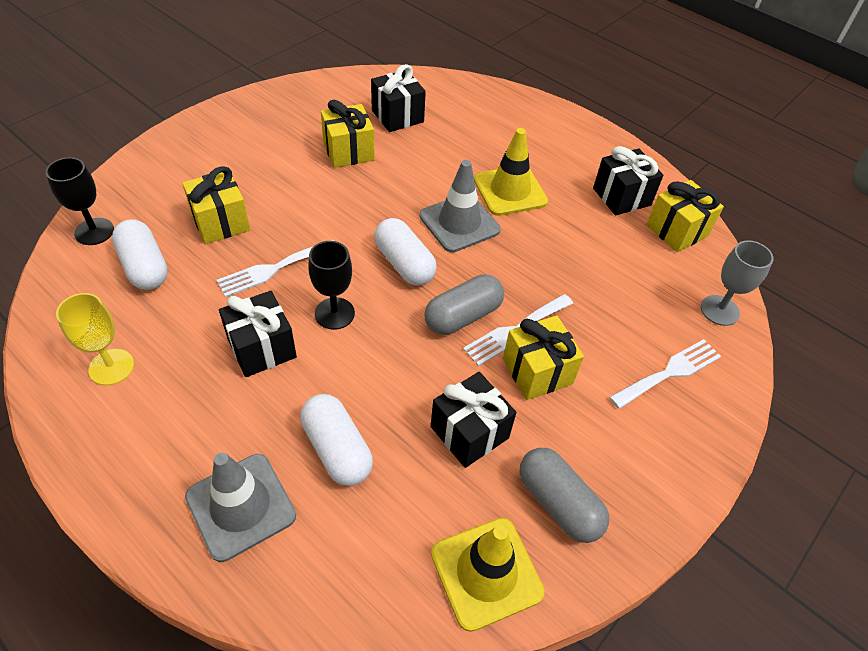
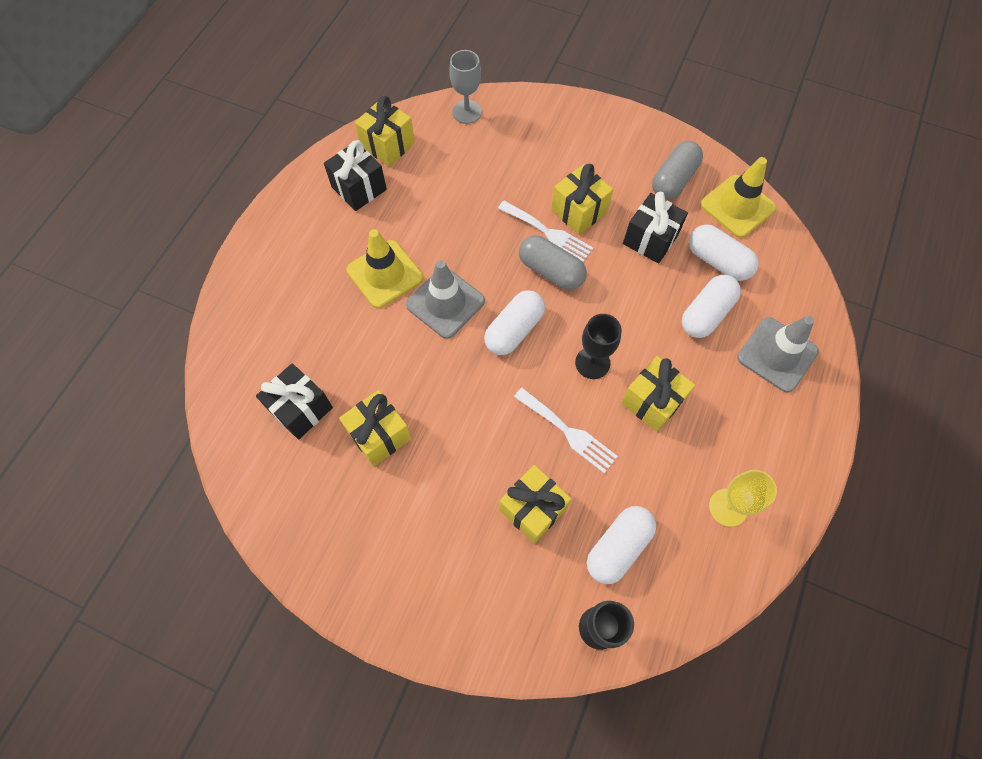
camera: 105 degrees left, 15 degrees up
(262, 348) = (652, 401): black gift -> yellow gift
(405, 500) = (718, 261): none -> white capsule
(669, 372) = (540, 135): white fork -> none

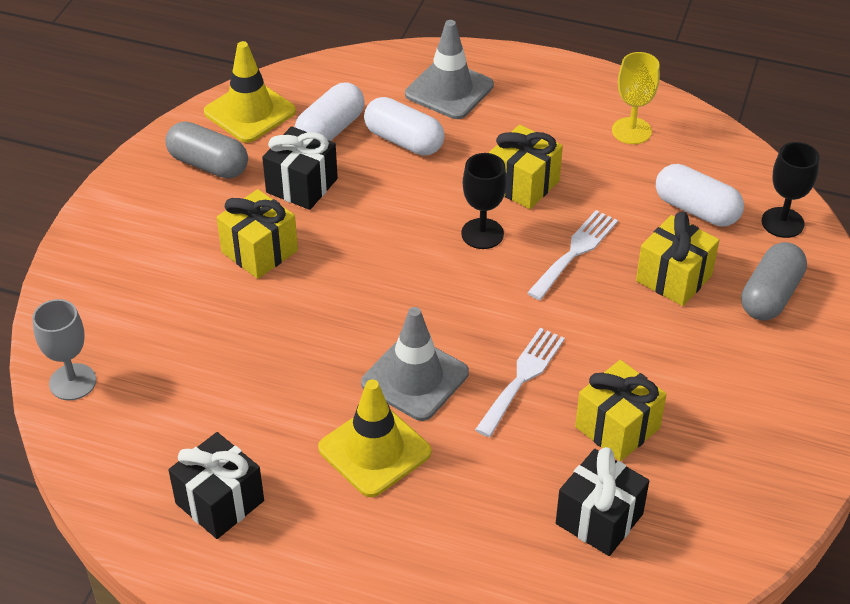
camera: 95 degrees left, 20 degrees down
(388, 145) = (134, 475): yellow gift -> none
(514, 330) = (447, 306): white capsule -> none
(548, 233) = (295, 280): white fork -> white fork (522, 377)
(551, 271) = (355, 275): grey capsule -> grey capsule (770, 295)

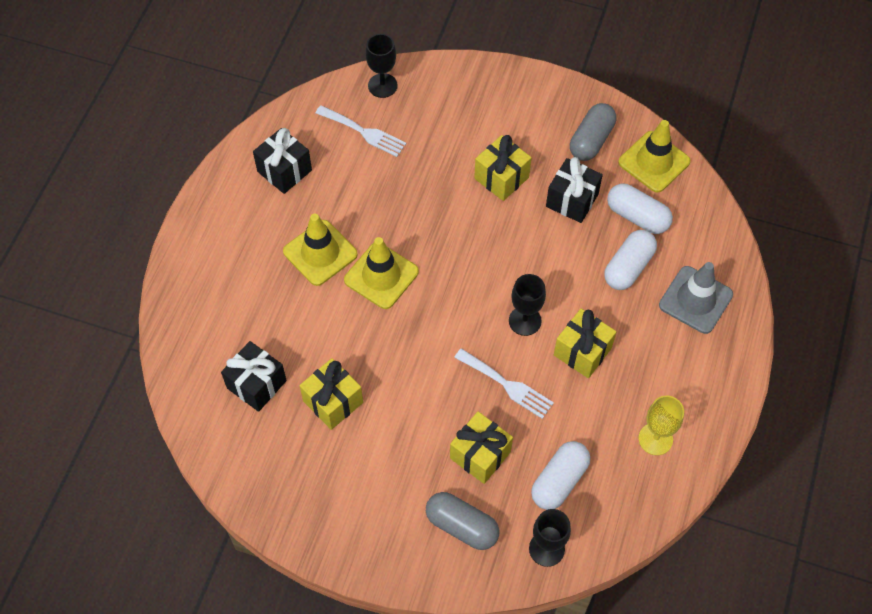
camera: 90 degrees right, 15 degrees up
(72, 382) = (382, 85): grey goblet -> black goblet
(415, 378) = (381, 276): grey traffic cone -> yellow traffic cone
(522, 377) = (380, 343): white fork -> white fork (364, 132)

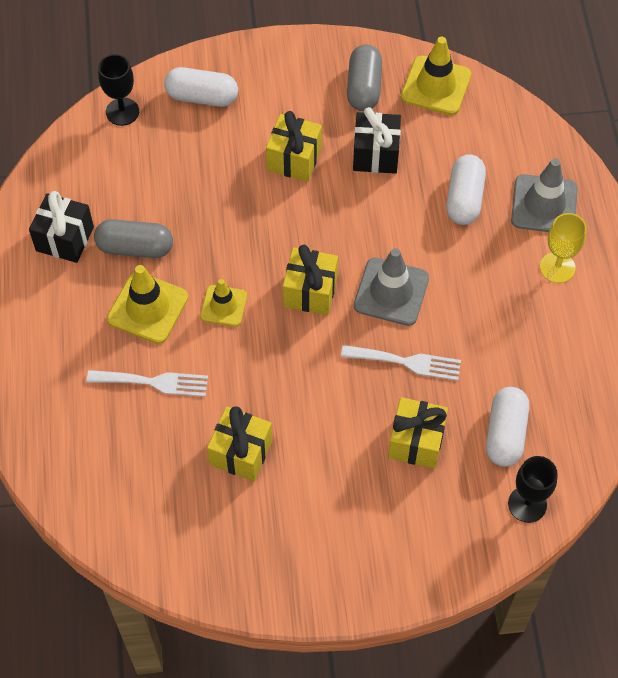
camera: 25 degrees left, 0 degrees up
(256, 384) = (152, 469): black gift -> none
(364, 132) = (128, 167): white fork -> white fork (153, 382)
(381, 276) = (223, 306): yellow traffic cone -> yellow traffic cone, size x0.64
(462, 526) = (434, 519): grey capsule -> grey capsule (135, 247)
(525, 321) = (391, 292): black goblet -> grey traffic cone
(582, 352) = (462, 299): yellow gift -> yellow gift (310, 292)
(637, 216) = (447, 145): white capsule -> white capsule (202, 97)
(655, 439) = (575, 354): yellow goblet -> yellow goblet (557, 267)

